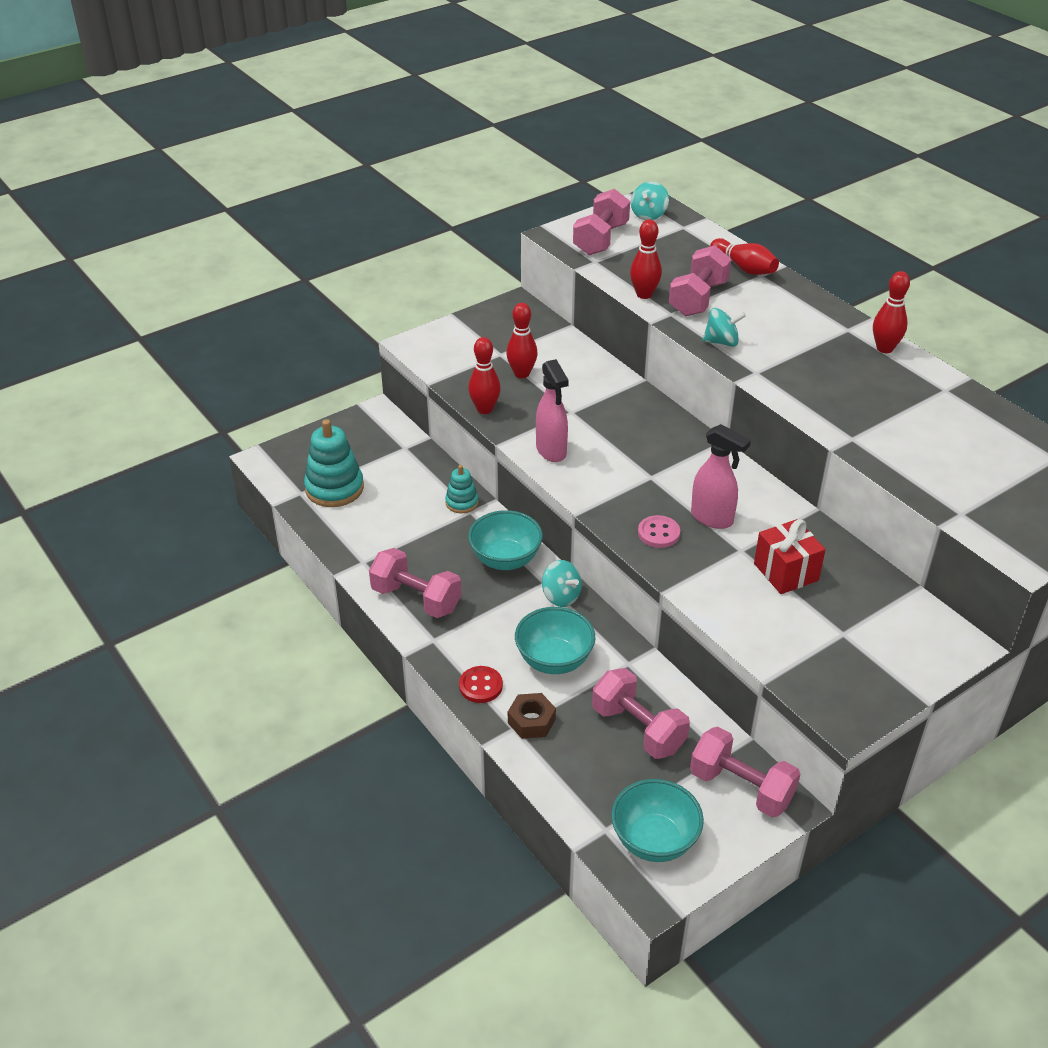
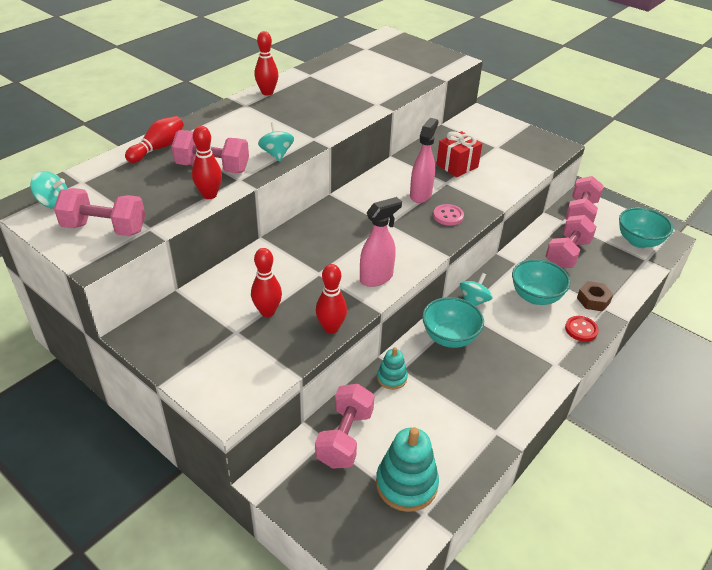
camera: 105 degrees left, 0 degrees up
(416, 599) = (520, 384): pink dumbbell -> pink dumbbell (345, 438)

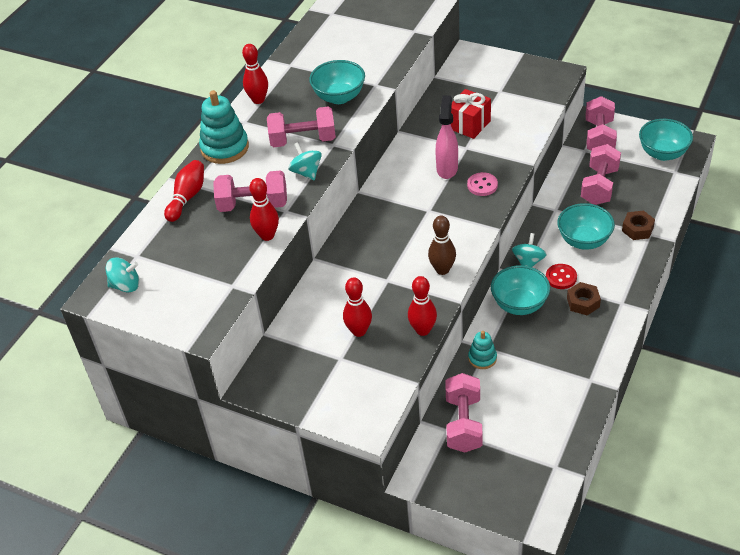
camera: 10 degrees left, 5 degrees up
(105, 228) = (191, 297): pink dumbbell -> pink dumbbell (303, 140)
(339, 106) = (339, 97): none -> turquoise bowl
(376, 278) = (442, 270): pink spray bottle -> brown bowling pin
(406, 484) = (531, 446): turquoise stacking toy -> turquoise stacking toy (225, 148)
(515, 353) = (583, 302): none -> brown nut
(581, 330) = (635, 262): red button -> red button (561, 277)

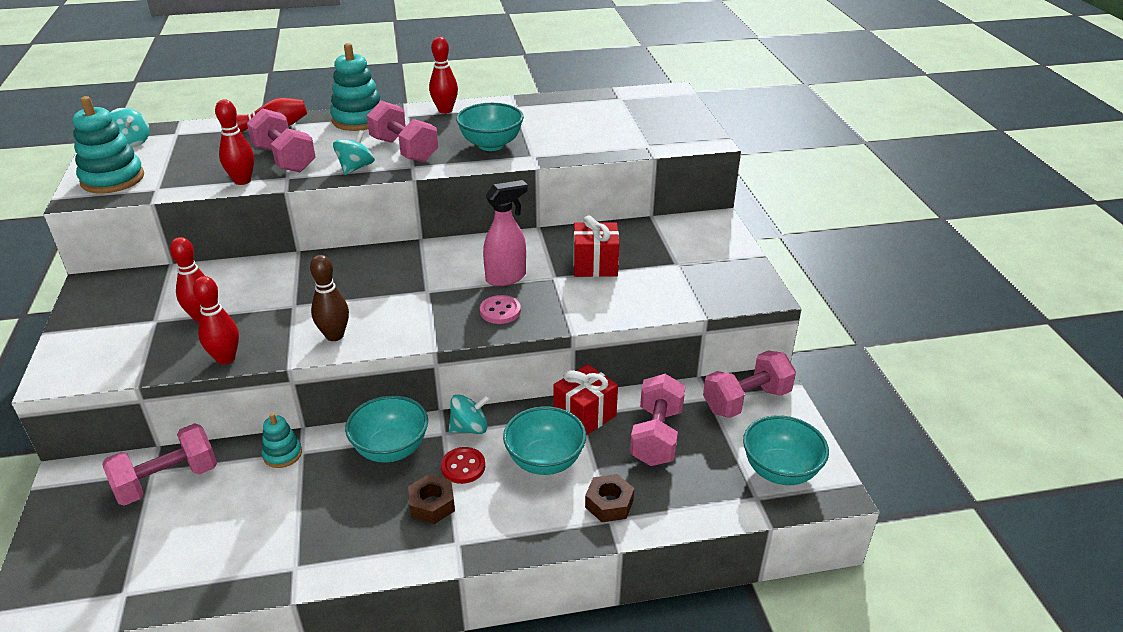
camera: 50 degrees right, 10 degrees down
(188, 308) = (113, 179): none -> turquoise stacking toy
(558, 207) = (585, 415): none -> red gift
(599, 186) = (656, 436): pink dumbbell -> pink dumbbell turned 60 degrees counterclockwise

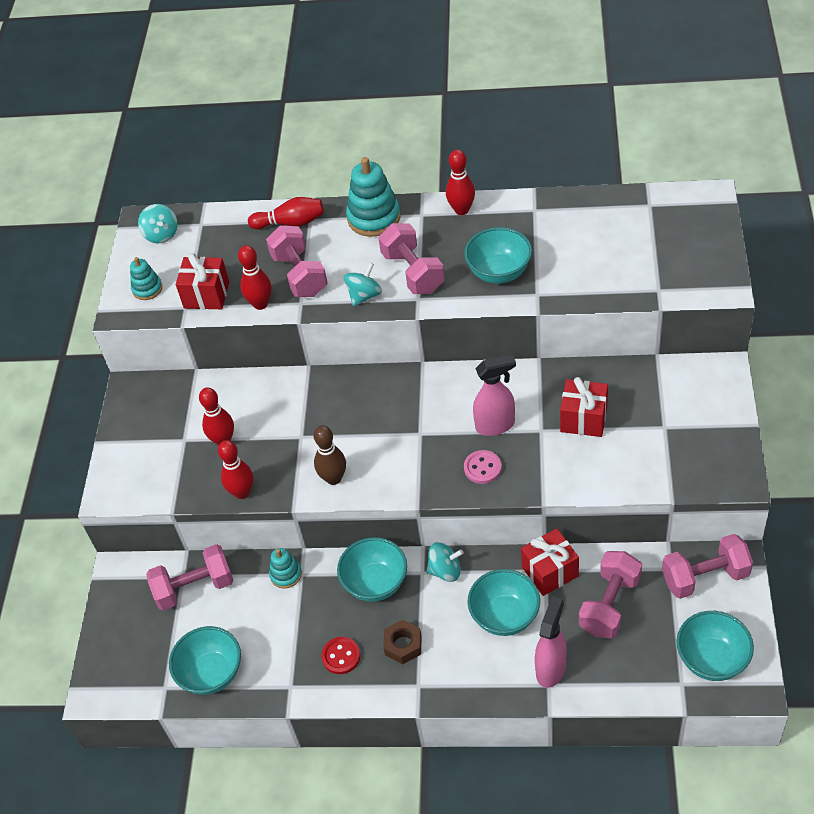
camera: 20 degrees right, 15 degrees up
(113, 179) = (147, 289): turquoise stacking toy -> turquoise stacking toy, size x0.56
(181, 179) = (206, 295): none -> red gift
(189, 568) = (211, 673): none -> turquoise bowl
(463, 467) = (434, 611): red button -> red button (341, 656)
(609, 504) = (551, 668): brown nut -> pink spray bottle

